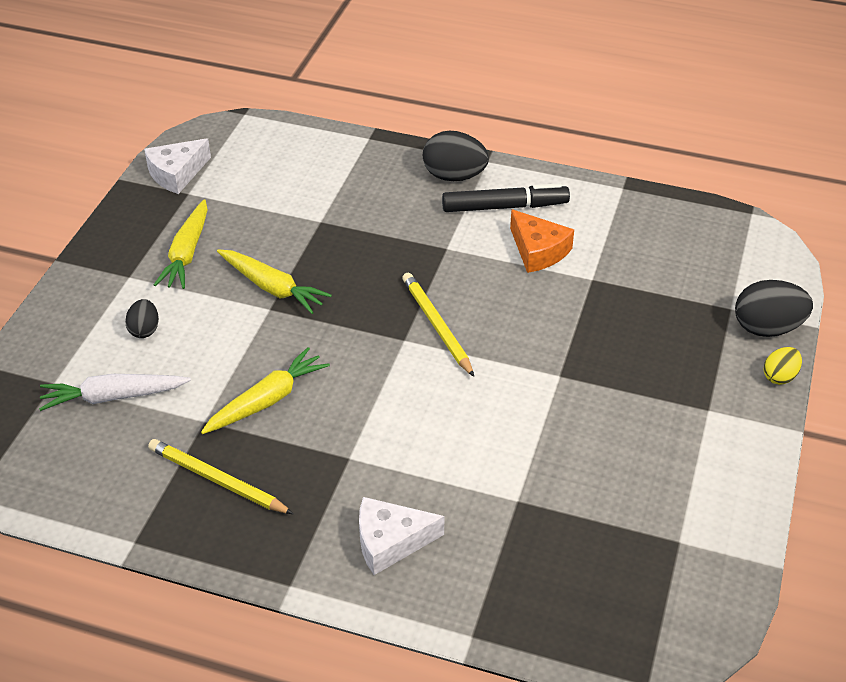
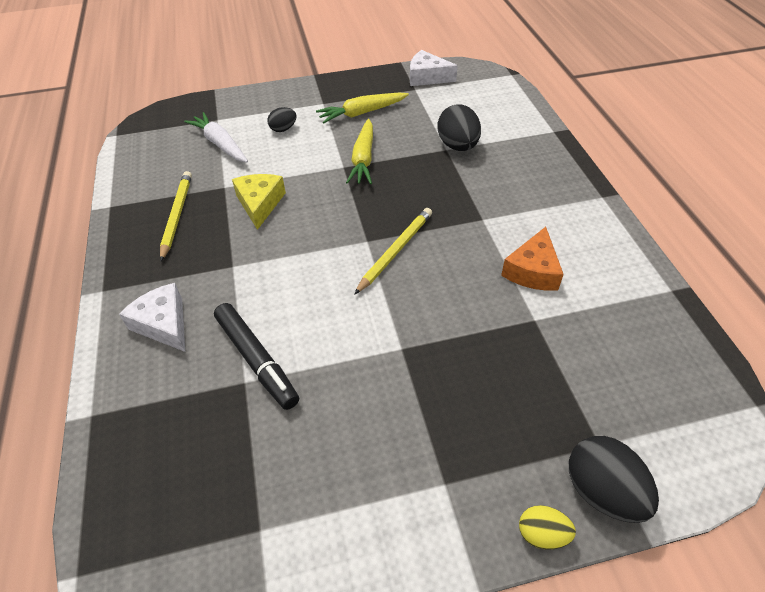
camera: 60 degrees right, 5 degrees up
(267, 400) = (260, 204): yellow carrot -> yellow cheese
(454, 176) = (564, 188): black egg -> black egg (458, 146)
(504, 207) = (562, 229): black marker -> black marker (257, 360)

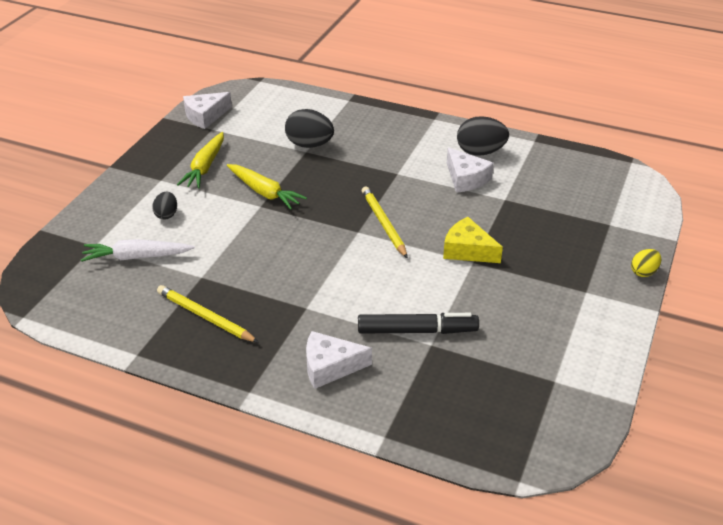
camera: 55 degrees left, 10 degrees down
(260, 204) = (250, 266): yellow cheese -> yellow cheese (467, 250)
(532, 271) = (466, 178): orange cheese -> white cheese
(602, 491) = (636, 239): black egg -> black egg (480, 152)

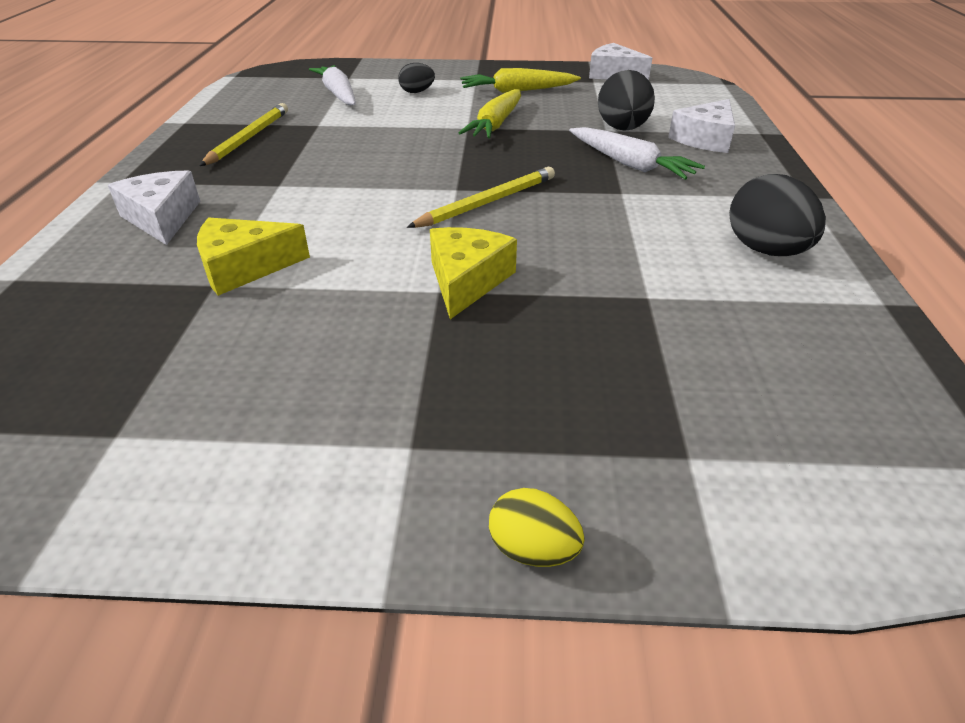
camera: 70 degrees right, 0 degrees up
(363, 159) = (630, 164): none -> white carrot
(417, 330) = (244, 267): black marker -> yellow cheese
(466, 178) = (669, 249): white cheese -> white cheese (705, 139)

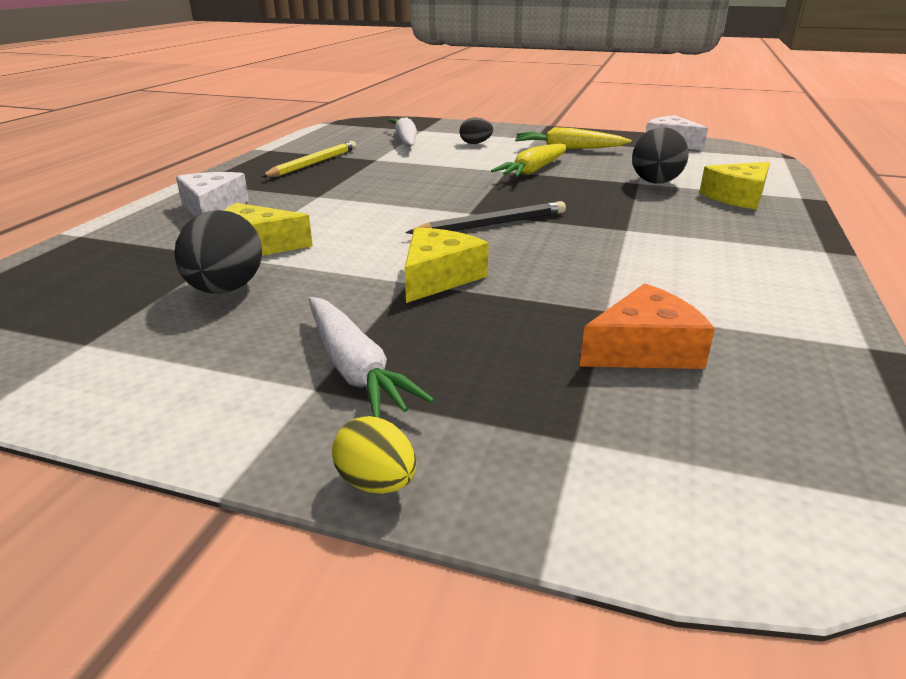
camera: 15 degrees right, 10 degrees down
(487, 202) = (491, 224): yellow pencil -> black pencil
(630, 164) = (647, 209): white carrot -> white carrot (354, 369)
(703, 339) = (644, 349): none -> orange cheese
(705, 139) = (737, 197): white cheese -> yellow cheese
(765, 250) = (753, 288): black egg -> black egg (225, 290)

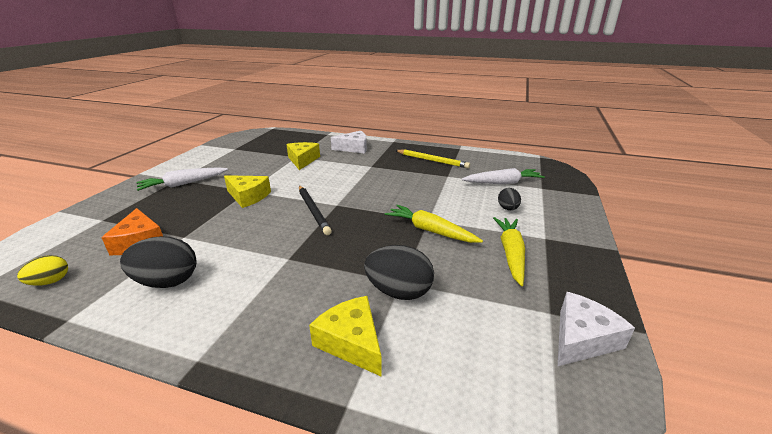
camera: 90 degrees right, 0 degrees up
(225, 290) = (261, 160): black egg -> black egg (167, 282)
(376, 483) = (120, 190): yellow egg -> yellow egg (50, 282)

